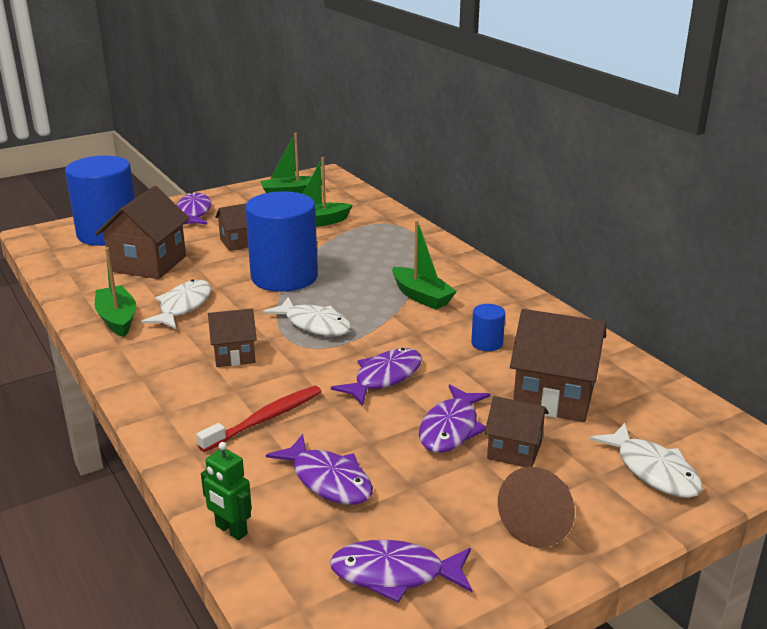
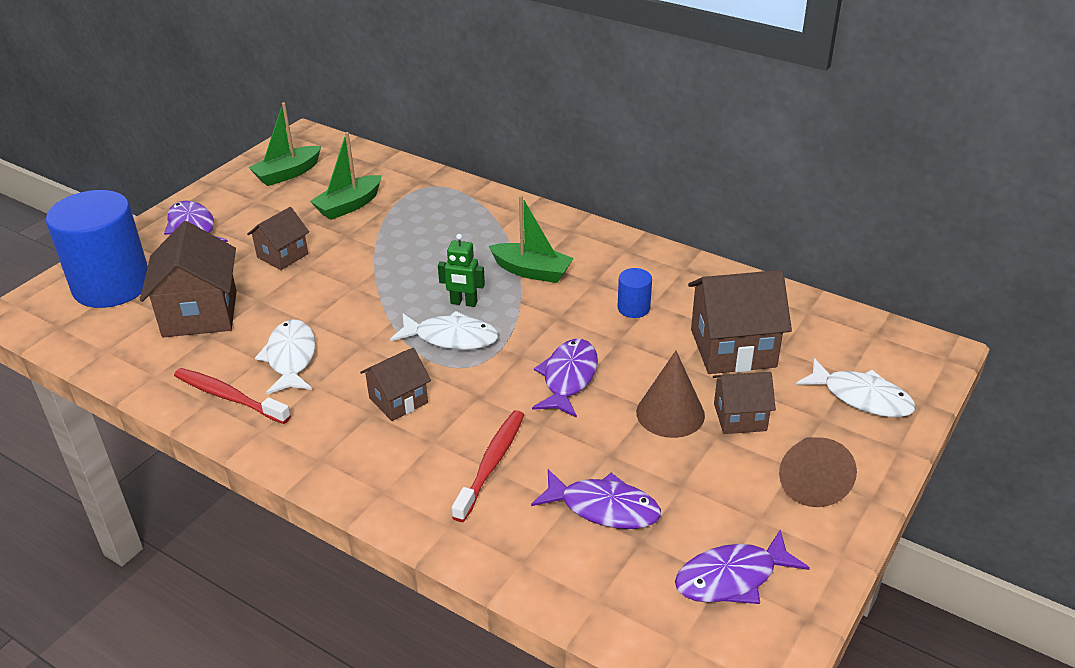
camera: 25 degrees left, 10 degrees up
(117, 319) = (229, 397): green boat -> red toothbrush
(231, 530) = (557, 593): green robot -> green robot (463, 303)
(284, 277) = (371, 287): blue cylinder -> none
(451, 428) = (670, 413): purple fish -> brown cone

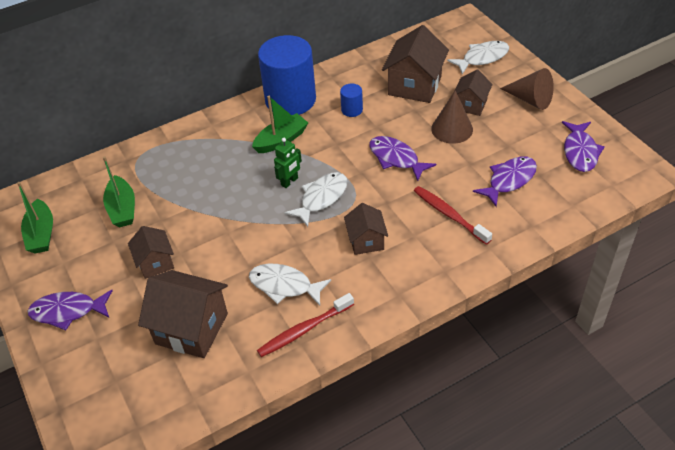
camera: 60 degrees left, 10 degrees up
(112, 286) = (106, 381): blue cylinder -> blue cylinder (290, 100)

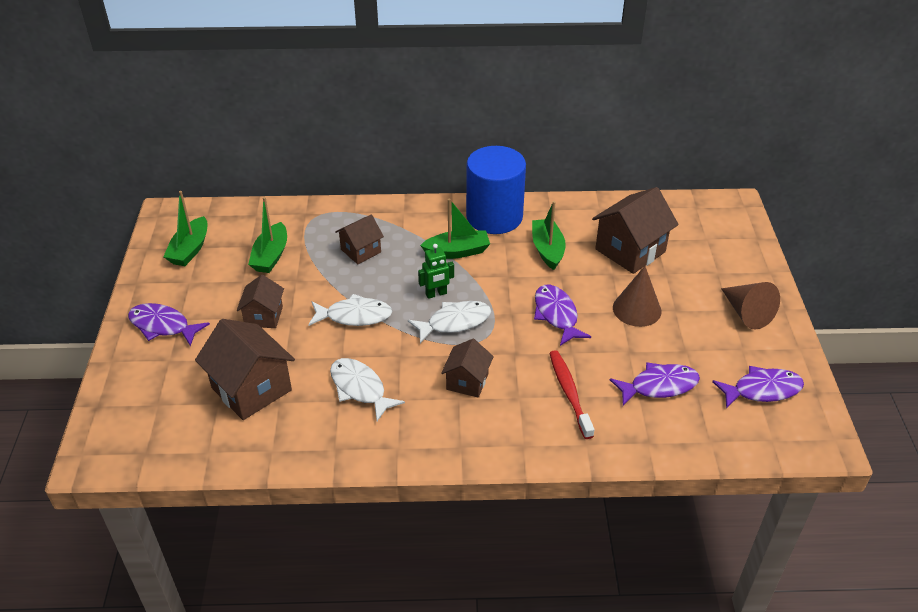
camera: 25 degrees right, 5 degrees down
(304, 330) = (347, 437): red toothbrush -> none
(352, 110) = (547, 250): blue cylinder -> green boat
(470, 105) = (675, 293): brown house -> brown house (361, 251)
(482, 58) = (725, 250): white fish -> white fish (354, 316)
(580, 152) = (762, 390): purple fish -> purple fish turned 135 degrees counterclockwise

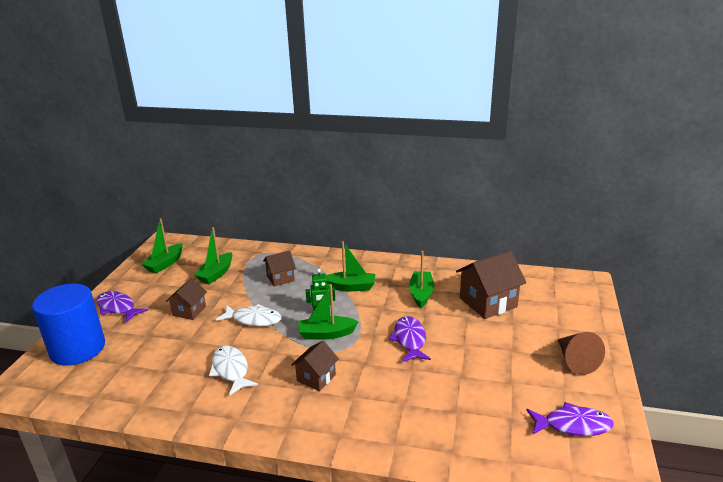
camera: 15 degrees right, 15 degrees down
(251, 389) = (152, 358): brown house -> none
(454, 322) = (326, 334): white fish -> green boat
(494, 217) = (389, 268): blue cylinder -> blue cylinder (78, 349)
(569, 393) = (396, 400): red toothbrush -> none
(637, 309) = (478, 345): brown cone -> none
(659, 386) = (477, 406): purple fish -> none

